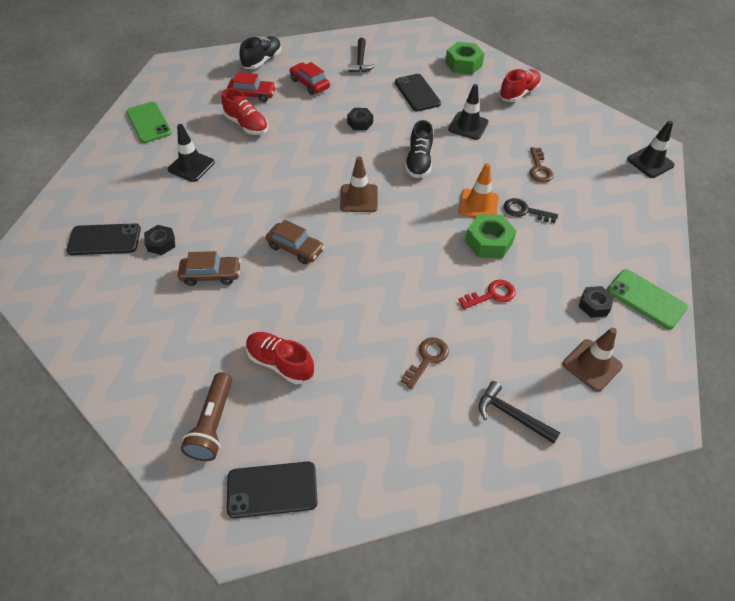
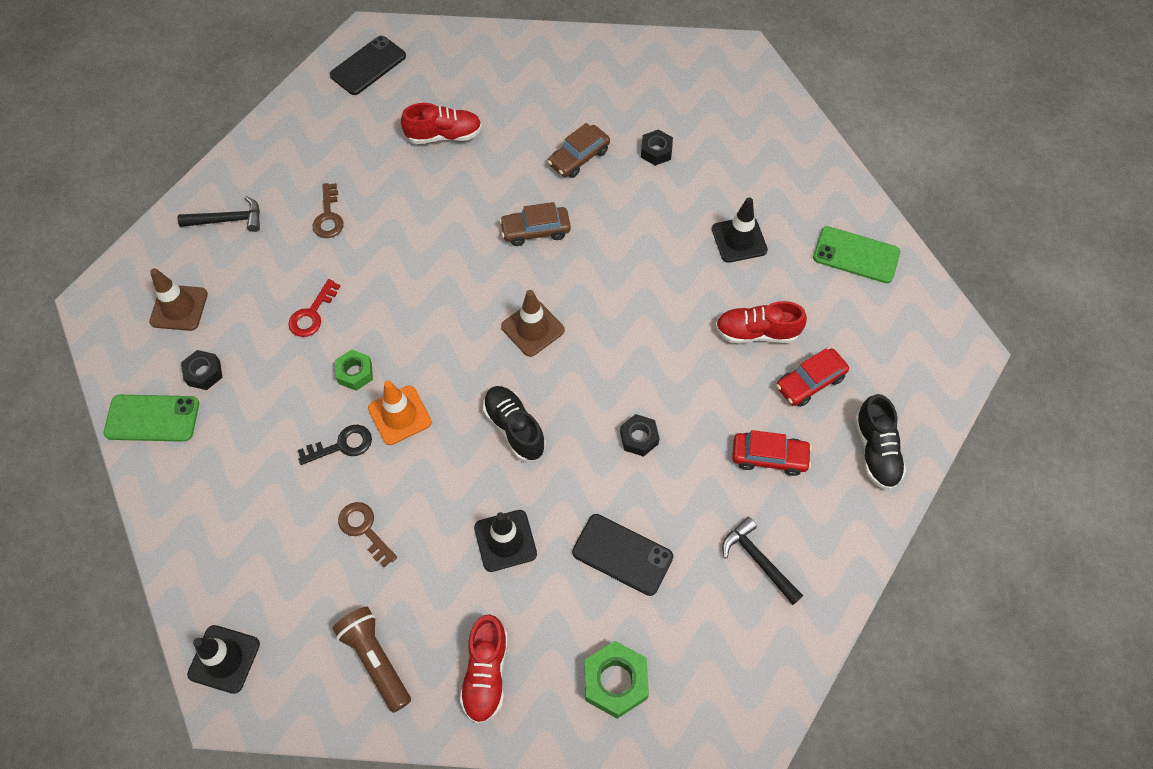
camera: 140 degrees right, 10 degrees up
(104, 240) = (706, 121): black phone -> none
(213, 424) = (449, 70): brown flashlight -> brown flashlight (376, 660)
(488, 242) = (355, 373): green nut -> green nut, size x0.64

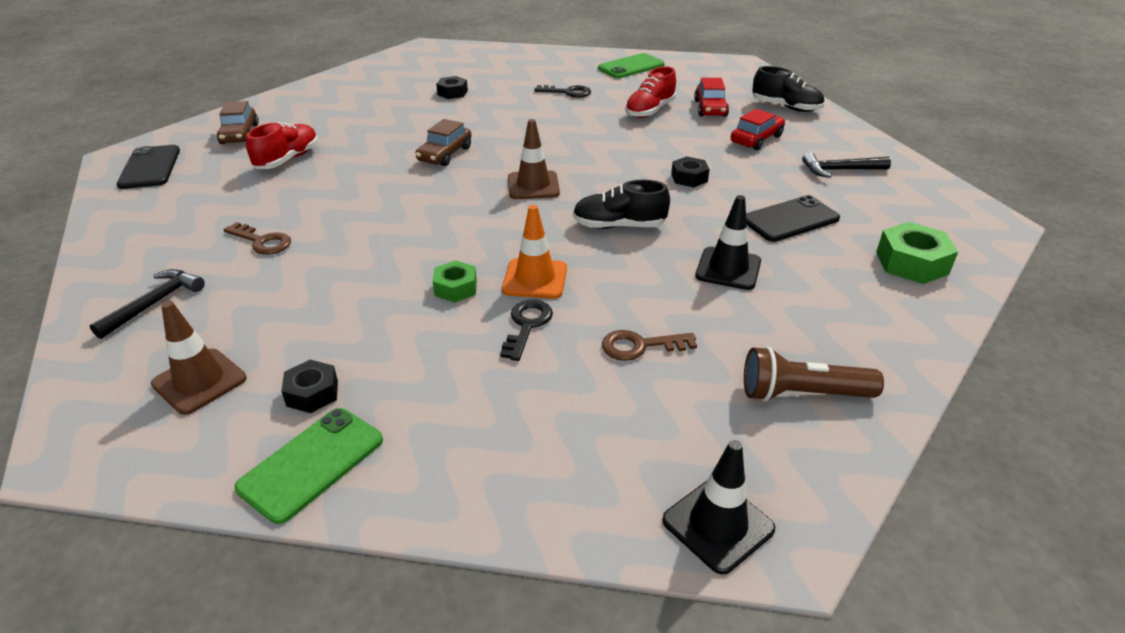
camera: 55 degrees left, 25 degrees down
(312, 314) = (352, 290): red key -> none
(486, 673) = (862, 327): red shoe -> none
(579, 157) = (409, 118): brown car -> brown car (240, 134)
(739, 240) = (568, 92): black traffic cone -> black key

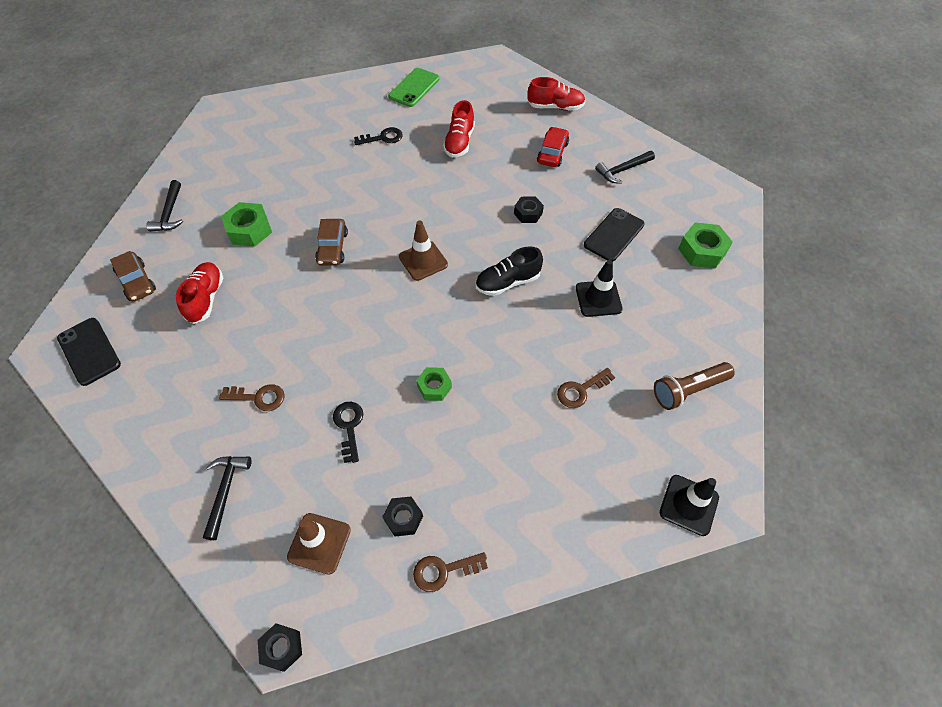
camera: 25 degrees left, 20 degrees up
(312, 463) = (443, 571): green phone -> brown key
(315, 99) = (170, 213): none -> black hammer
(375, 124) = (249, 230): none -> green nut
(452, 93) = (287, 167): black nut -> black nut (282, 648)
(527, 325) = (502, 401): black key -> black key (349, 426)
(535, 279) = (482, 357): orange traffic cone -> none
(710, 108) = (502, 125): red car -> none
(786, 107) = (555, 107): black shoe -> red shoe

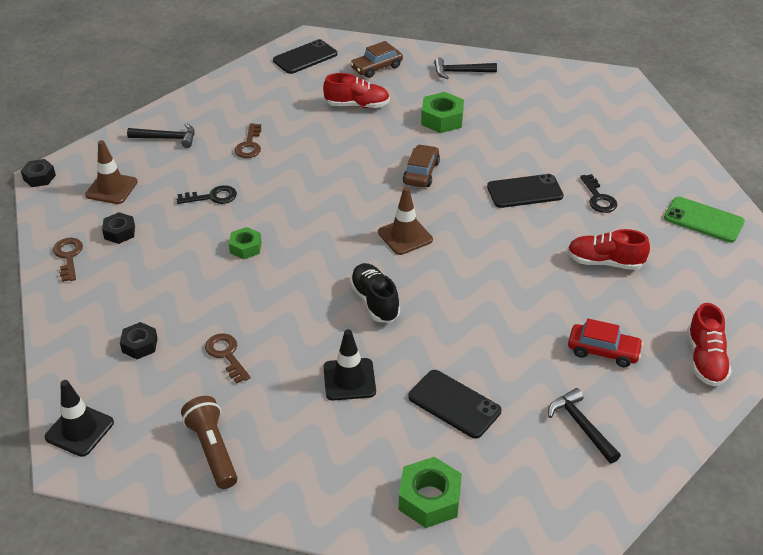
camera: 90 degrees right, 15 degrees down
(333, 248) = (421, 173): brown car -> brown car turned 105 degrees clockwise
(369, 180) = (524, 191): none -> black phone
(528, 213) = (485, 322): black nut -> black nut (140, 345)

